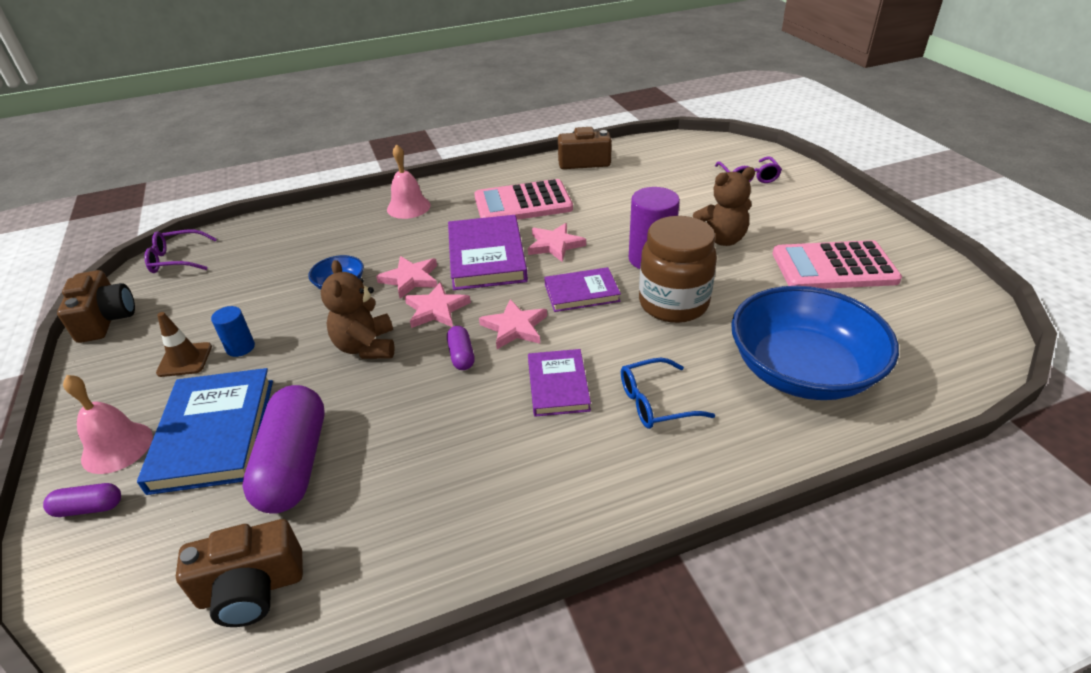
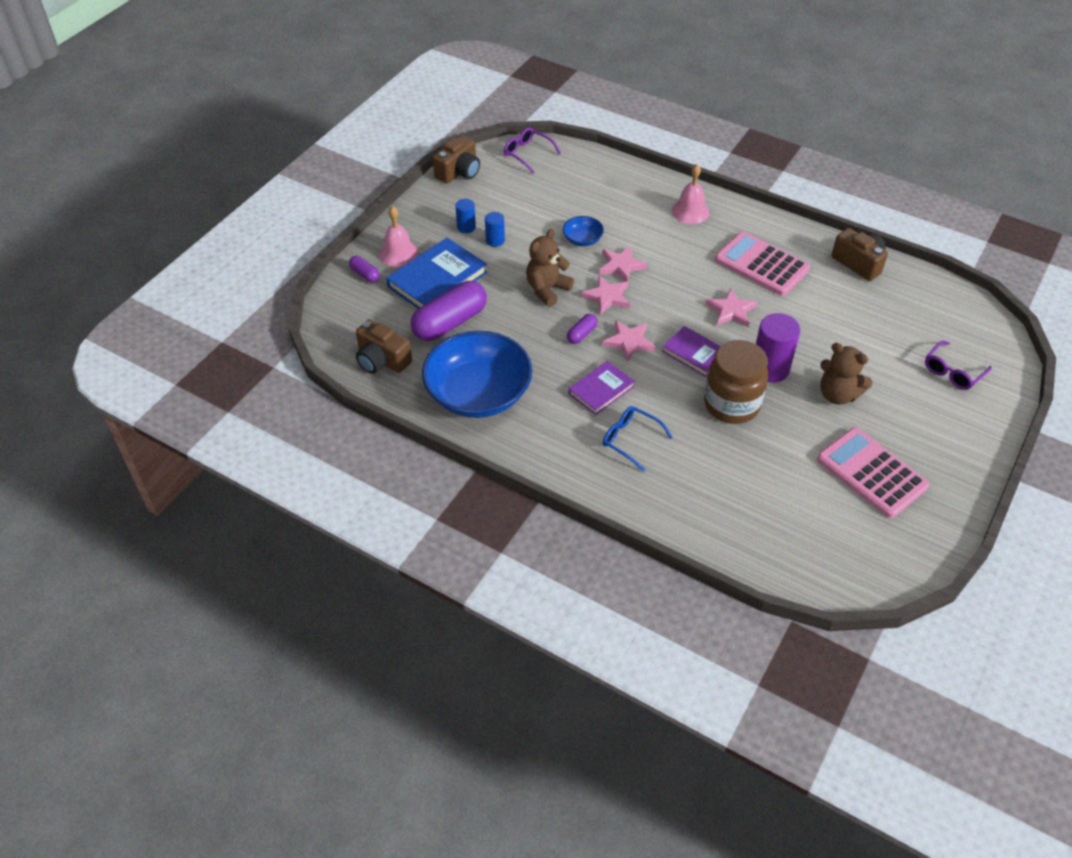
camera: 50 degrees right, 10 degrees up
(185, 360) = (466, 227): brown traffic cone -> blue cylinder
(486, 256) = (681, 286): purple book -> none
(802, 370) = (729, 497): blue bowl -> blue bowl (478, 394)

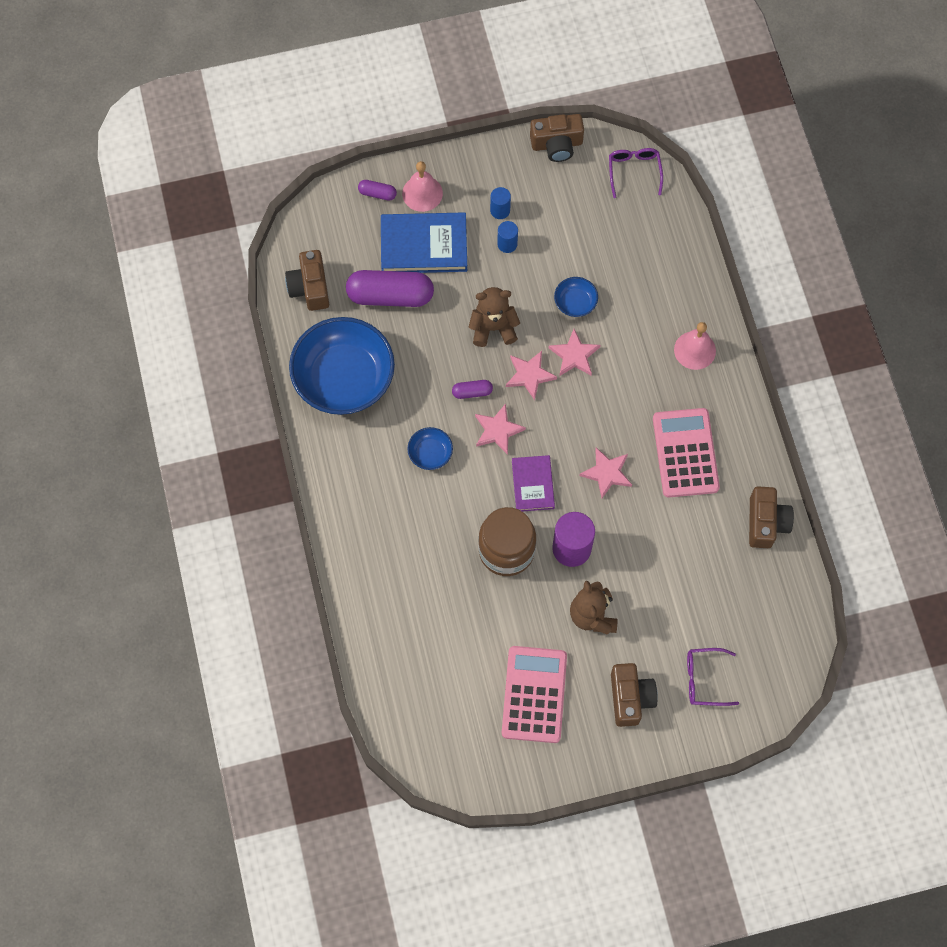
camera: 45 degrees right, 20 degrees up
(365, 274) = (377, 193): purple capsule -> purple capsule turned 75 degrees counterclockwise
(601, 390) = (430, 453): purple book -> blue bowl
(630, 440) = (403, 512): blue glasses -> none
(929, 421) = (630, 698): none -> brown camera

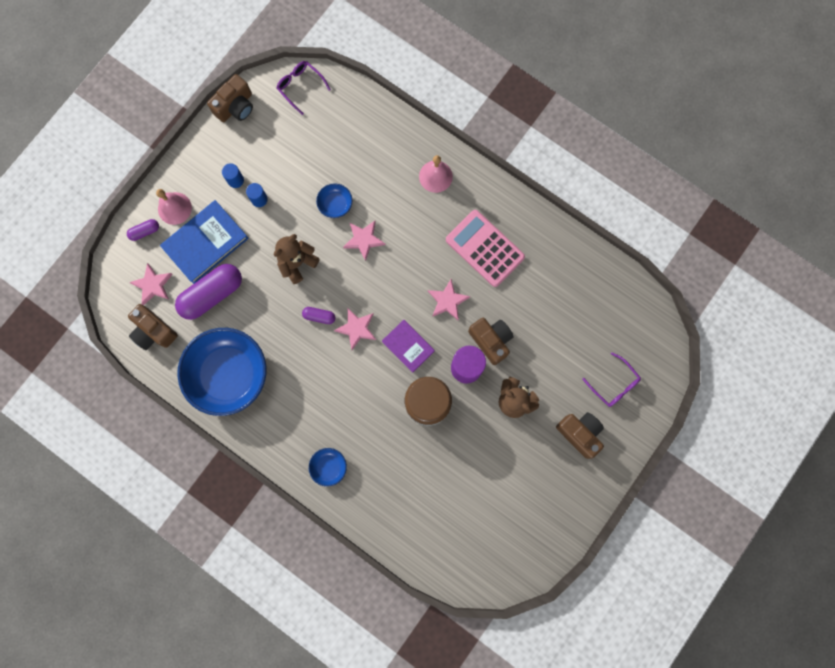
camera: 40 degrees left, 10 degrees up
(430, 453) = (326, 379): blue bowl -> blue bowl (328, 467)
(472, 392) = (319, 316): purple capsule -> purple capsule turned 60 degrees clockwise
(529, 375) = (346, 276): pink star -> pink star (153, 285)
(534, 694) = (521, 481): pink calculator -> none
(704, 679) = (614, 384): purple glasses -> purple glasses turned 90 degrees counterclockwise
(766, 522) = (569, 253): brown camera -> brown camera (491, 340)

